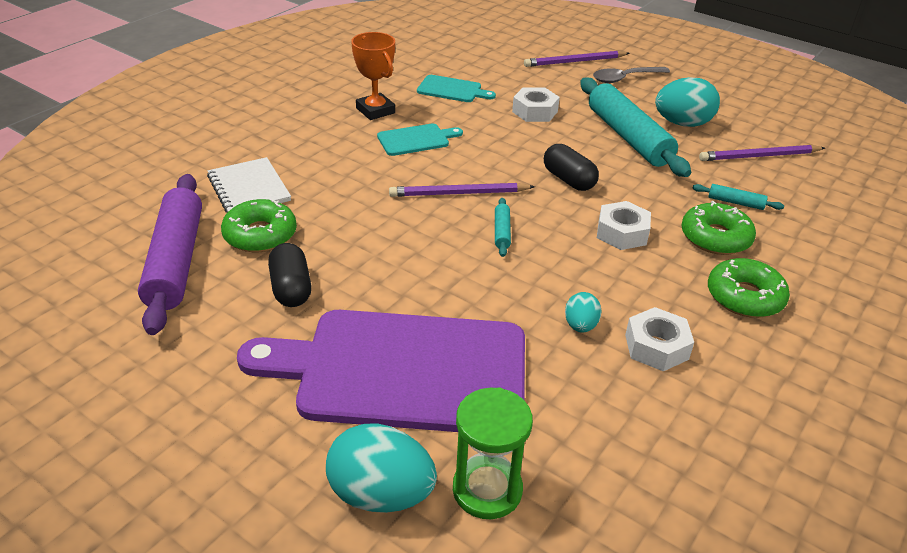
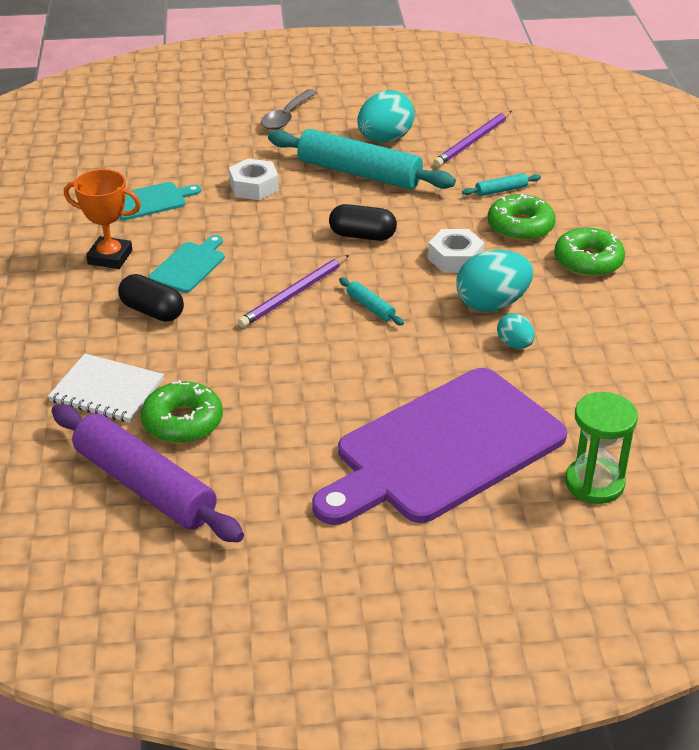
camera: 40 degrees left, 0 degrees up
(291, 288) = (276, 446): black capsule -> black capsule (152, 311)
(381, 494) = (538, 530): turquoise egg -> turquoise egg (492, 304)
(575, 62) = (222, 119): purple pencil -> none
(656, 347) = (577, 329): white nut -> none

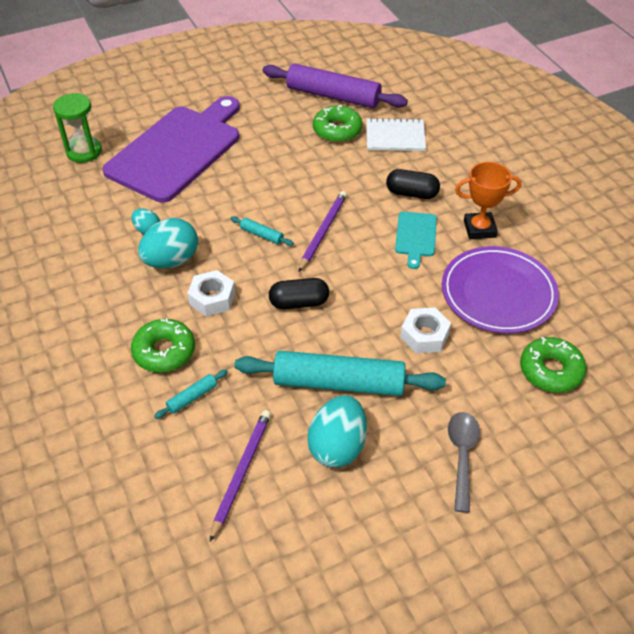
camera: 160 degrees right, 10 degrees up
(151, 201) = (498, 293): turquoise cutting board -> purple plate
(588, 261) = (98, 325): green donut -> green donut (550, 371)

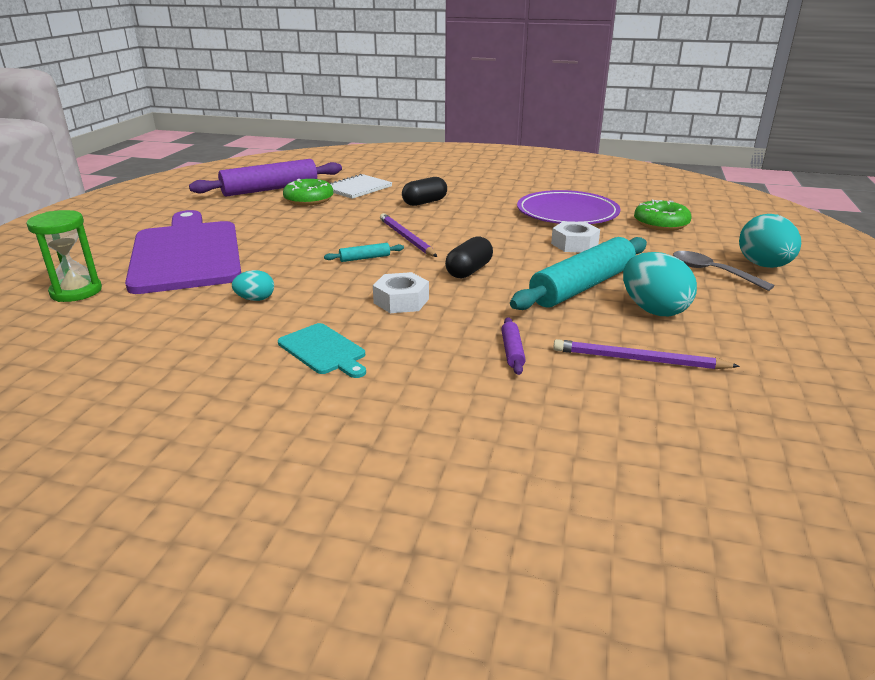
camera: 50 degrees left, 20 degrees down
(164, 351) = (430, 345): green donut -> none
(171, 260) = (318, 302): turquoise egg -> turquoise egg (763, 266)
(192, 397) = (512, 351): turquoise rolling pin -> purple rolling pin
(241, 472) = (638, 360): purple pencil -> purple pencil turned 45 degrees counterclockwise
(415, 236) = (470, 215): turquoise cutting board -> turquoise cutting board (323, 350)
(479, 229) = (497, 198): orange trophy -> none

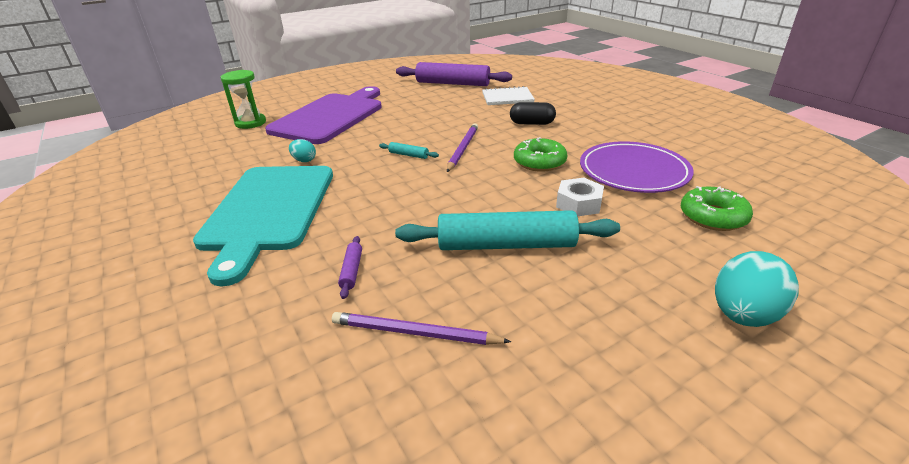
camera: 45 degrees right, 5 degrees up
(309, 200) = (460, 98): green donut -> green donut (539, 162)
(323, 350) = (268, 211): turquoise cutting board -> turquoise cutting board, size x2.37
(401, 301) = (367, 197): white nut -> none
(469, 271) = (451, 192): black capsule -> none
(512, 351) = (352, 271): purple rolling pin -> purple rolling pin turned 45 degrees counterclockwise
(638, 360) = (415, 333): purple pencil -> purple pencil turned 45 degrees counterclockwise
(653, 310) = (520, 297): turquoise egg -> none
(712, 272) = (661, 291): grey spoon -> none

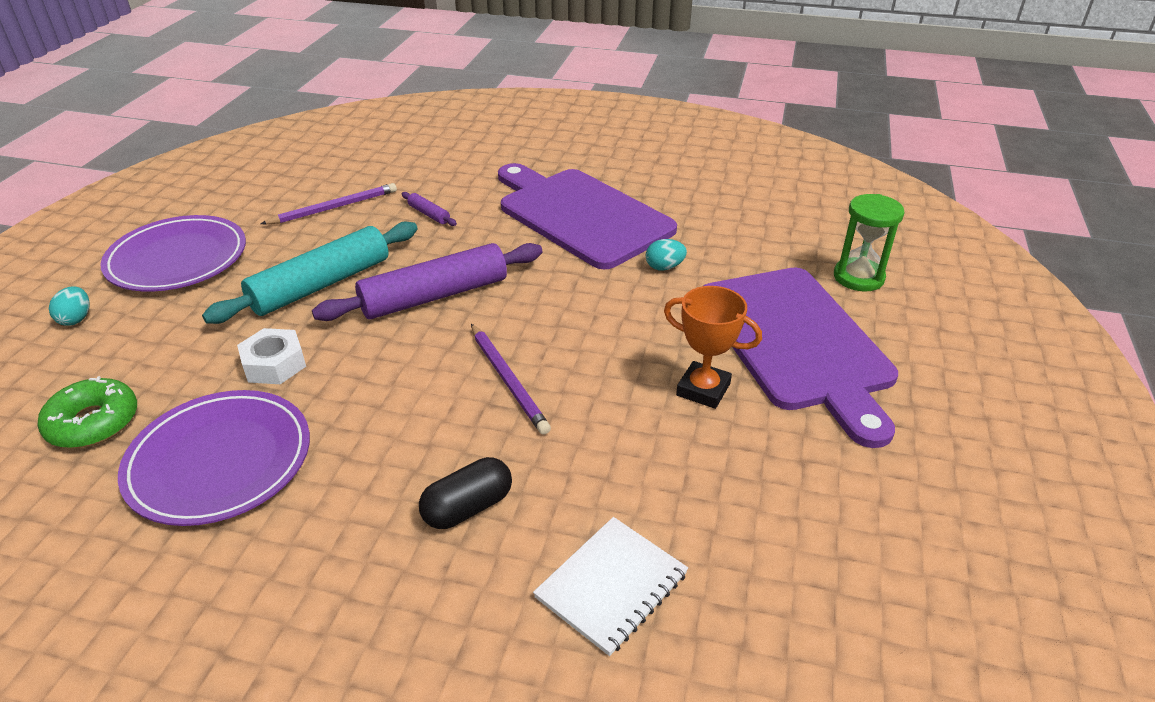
camera: 135 degrees right, 5 degrees up
(268, 211) = (580, 215): turquoise cutting board -> purple cutting board
(394, 119) = (703, 389): none -> orange trophy
(408, 155) = (563, 333): turquoise rolling pin -> none
(452, 83) = (807, 580): purple rolling pin -> purple rolling pin (435, 296)
(539, 162) = (373, 410): green donut -> none
(624, 347) = (177, 259): none -> purple plate
(743, 315) = (76, 319): turquoise egg -> turquoise egg, size x0.54

